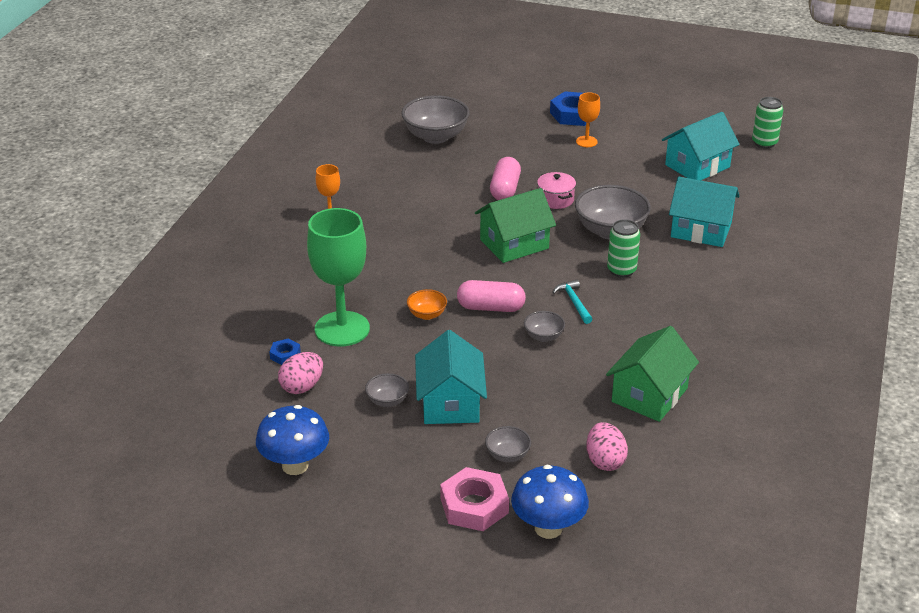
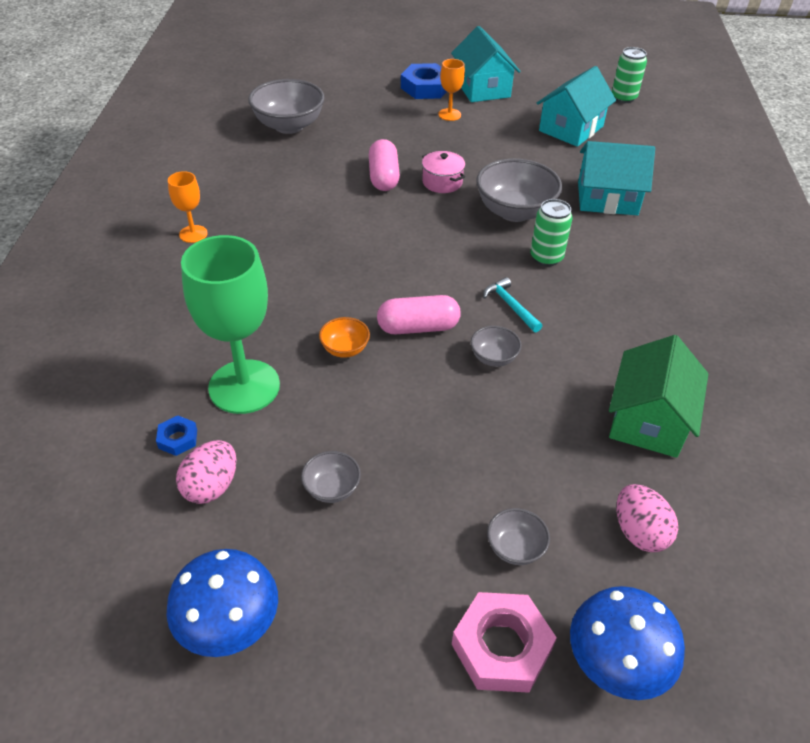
camera: 15 degrees left, 10 degrees up
(450, 403) = (414, 476): turquoise house -> turquoise house (482, 88)
(514, 244) = (416, 241): green house -> none

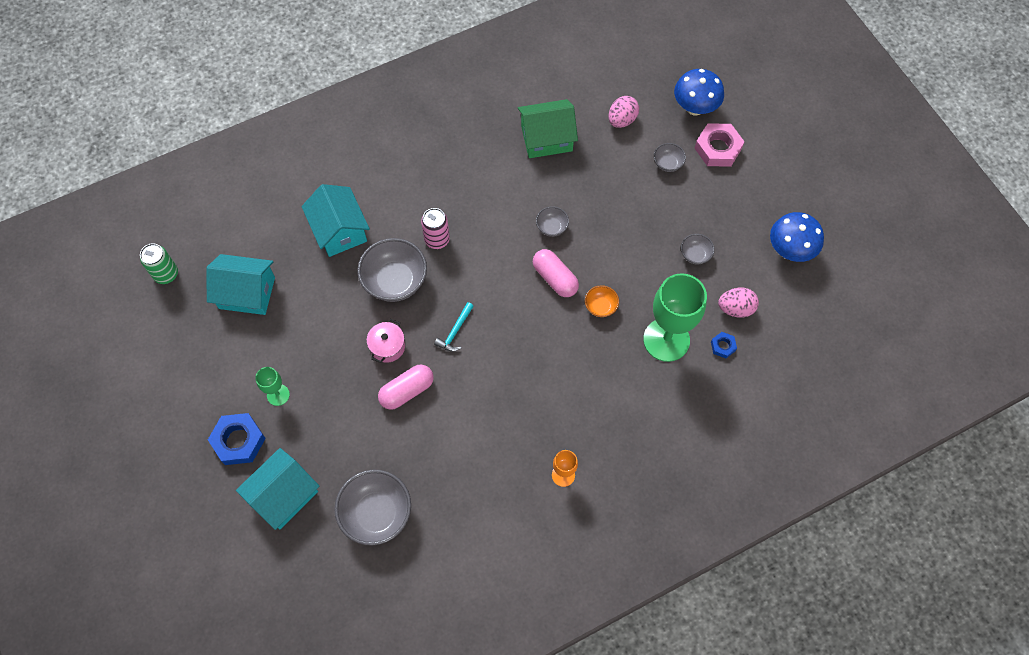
camera: 120 degrees left, 20 degrees up
(449, 114) = (278, 395): orange goblet -> green goblet
(482, 88) = (212, 392): turquoise house -> turquoise house (284, 495)
(510, 306) = (500, 239): turquoise hammer -> turquoise hammer (455, 331)
(546, 258) = (437, 240): green can -> pink can

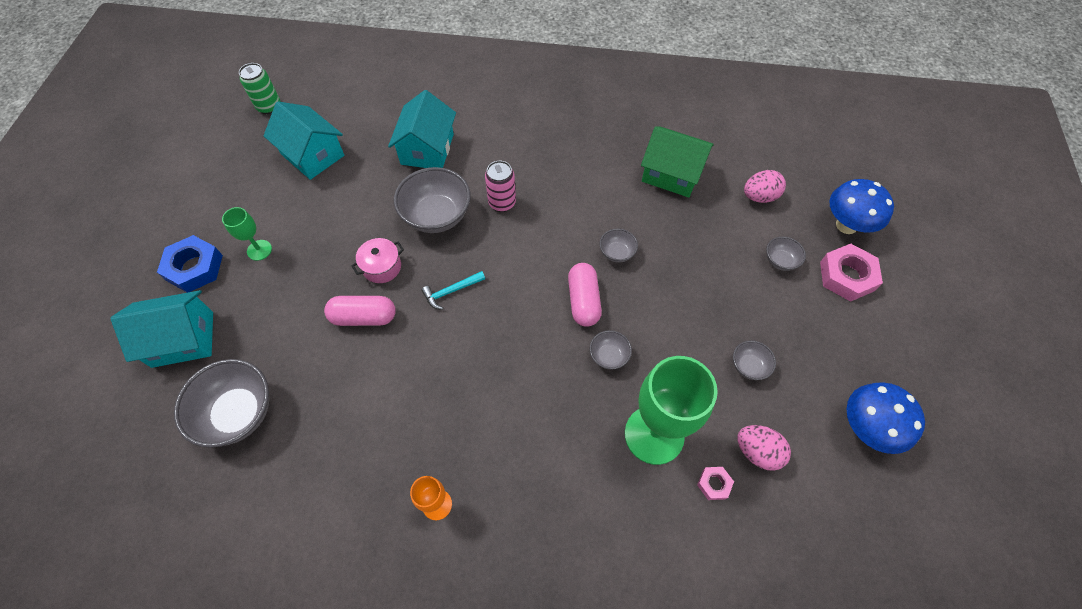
camera: 35 degrees right, 5 degrees down
(600, 306) = (608, 356): orange bowl -> grey bowl
(723, 346) = (714, 484): blue nut -> pink nut

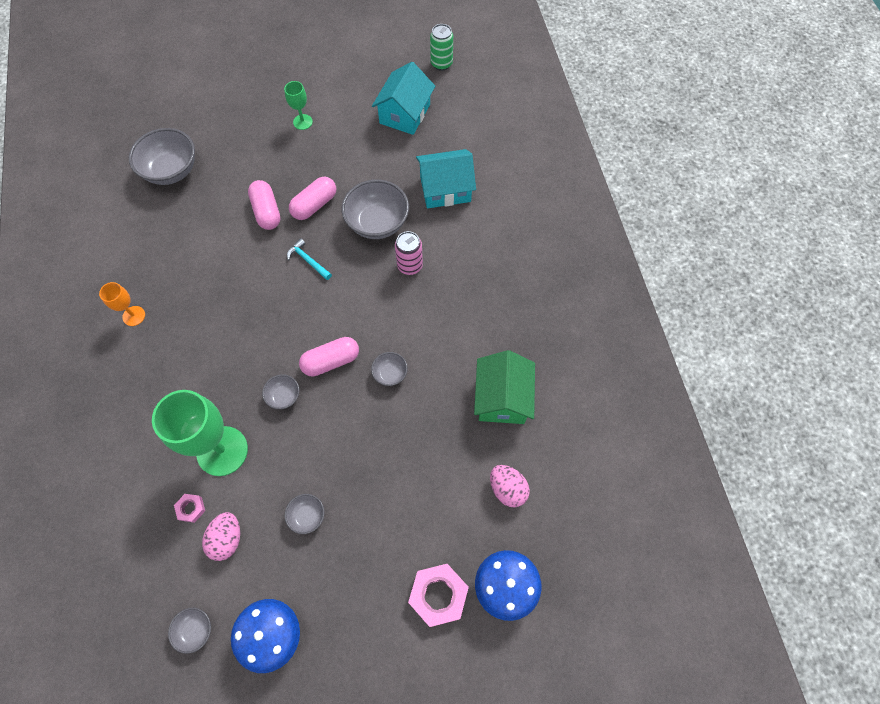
camera: 70 degrees right, 5 degrees up
(183, 339) = (217, 114): turquoise house -> none
(194, 267) = (275, 92): blue nut -> none
(382, 267) = (314, 205): pink pot -> pink capsule
(780, 261) = (433, 524): grey bowl -> grey bowl (195, 630)

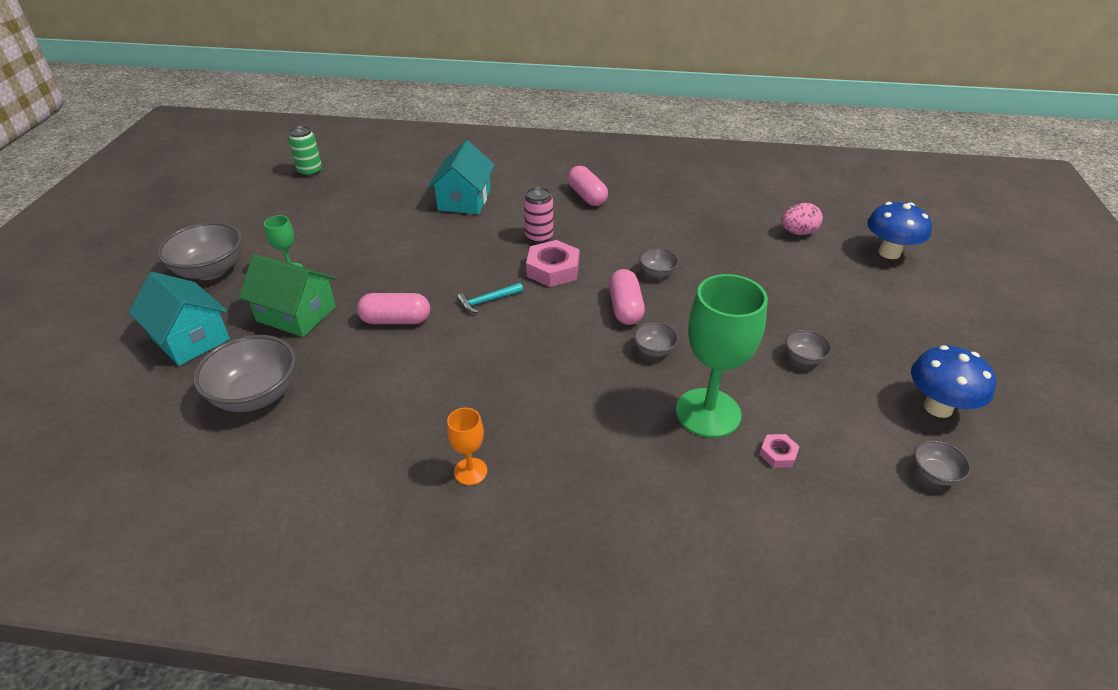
camera: 70 degrees left, 25 degrees down
(227, 539) = (822, 427): pink egg -> none
(314, 205) = (416, 283): pink capsule -> pink capsule (587, 196)
(377, 223) = (473, 246): grey bowl -> grey bowl (210, 270)
(405, 114) = (350, 204): turquoise house -> turquoise house (190, 338)
(438, 595) = (896, 290): pink nut -> pink nut (553, 269)
(502, 398) = (708, 217): green house -> green house (296, 314)

